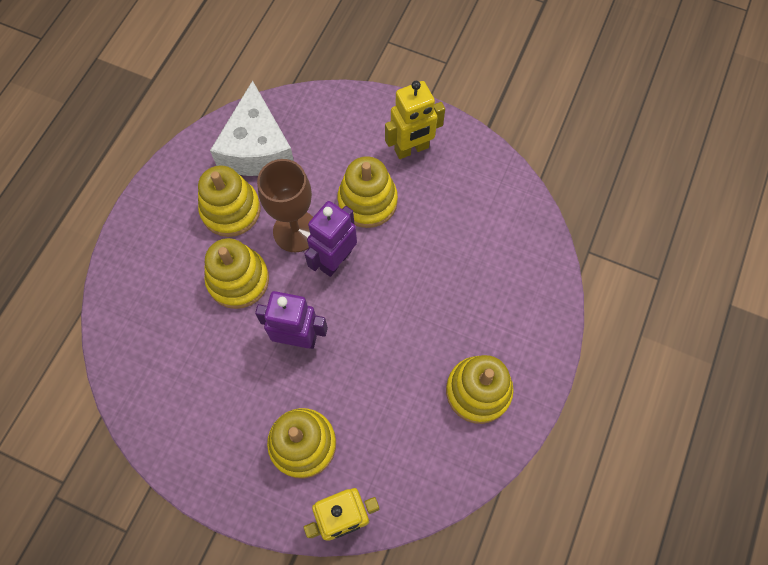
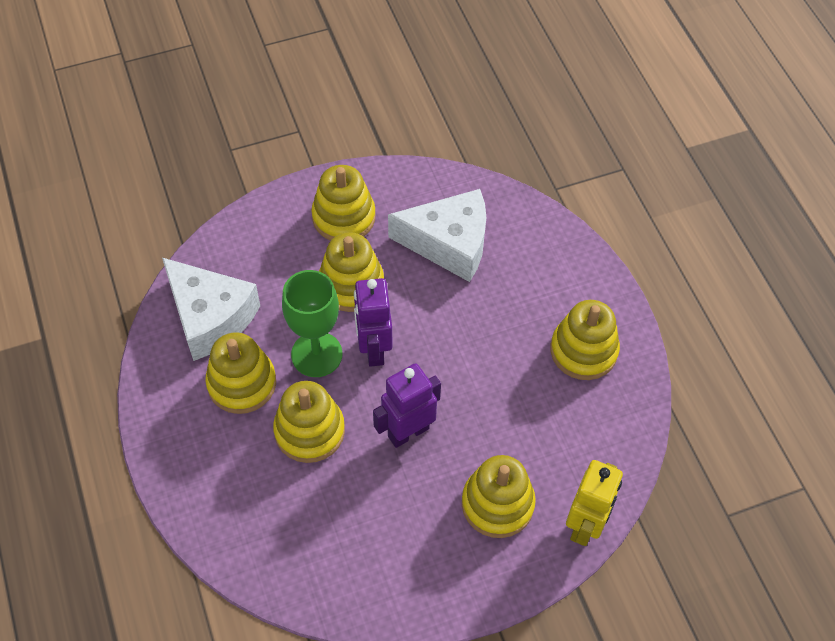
camera: 45 degrees left, 10 degrees down
(295, 231) = (316, 354): brown goblet -> green goblet
(411, 149) = (344, 217): yellow robot -> yellow stacking toy
(464, 228) = (449, 244): none -> white cheese

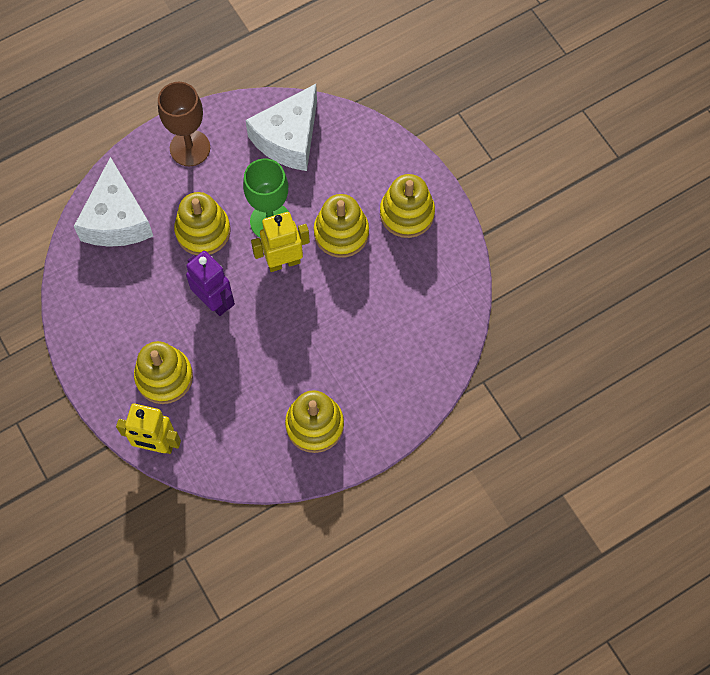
camera: 80 degrees right, 10 degrees up
(188, 429) = (190, 148): none -> brown goblet
(242, 383) = (235, 175): yellow stacking toy -> none
(373, 349) = (283, 262): purple robot -> yellow robot
(449, 244) = (399, 301): white cheese -> white cheese (116, 219)

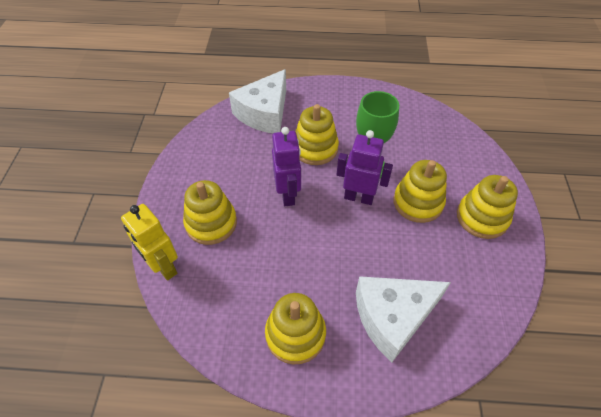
camera: 35 degrees right, 15 degrees down
(190, 148) = (344, 99): brown goblet -> none
(283, 262) = (358, 197): yellow robot -> purple robot
(288, 138) = (417, 126): white cheese -> white cheese (392, 317)

